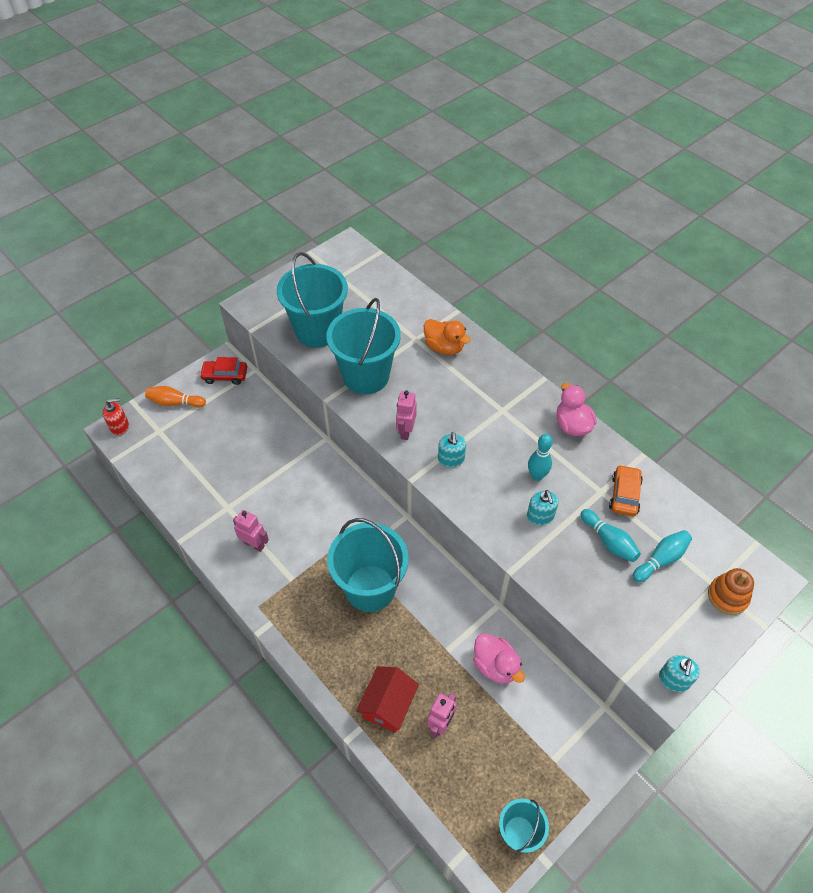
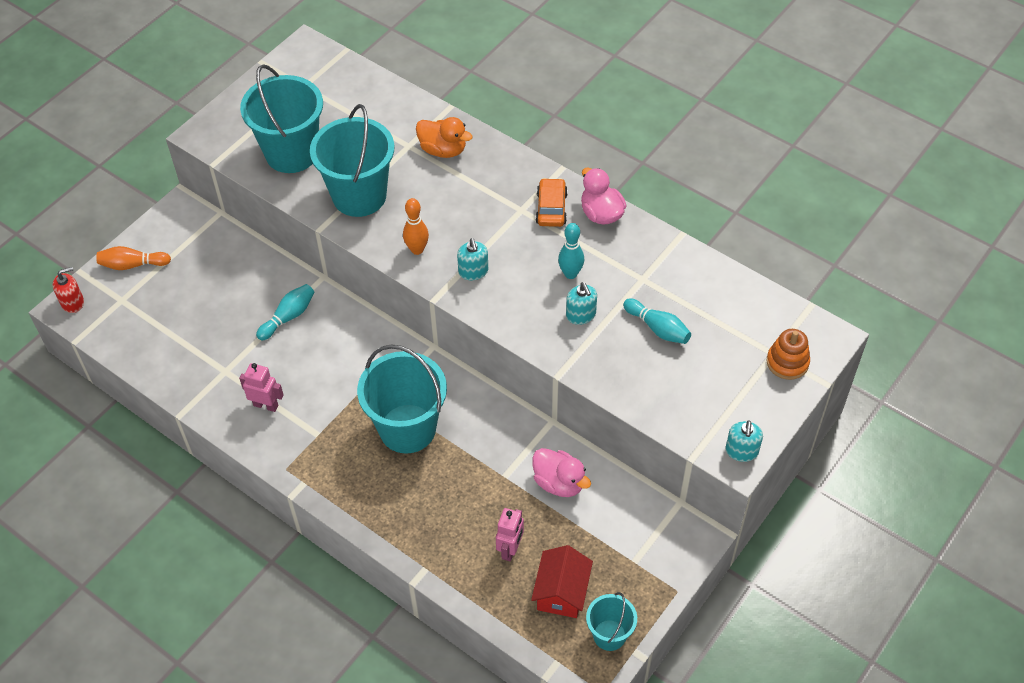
camera: 10 degrees left, 0 degrees up
(225, 376) = (185, 224): red car -> none
(388, 705) = (450, 541): red house -> red house (561, 592)
(406, 431) = (417, 249): pink robot -> orange bowling pin
(624, 495) = (668, 278): orange car -> orange car (551, 208)
(661, 560) = (714, 338): turquoise bowling pin -> turquoise bowling pin (288, 317)

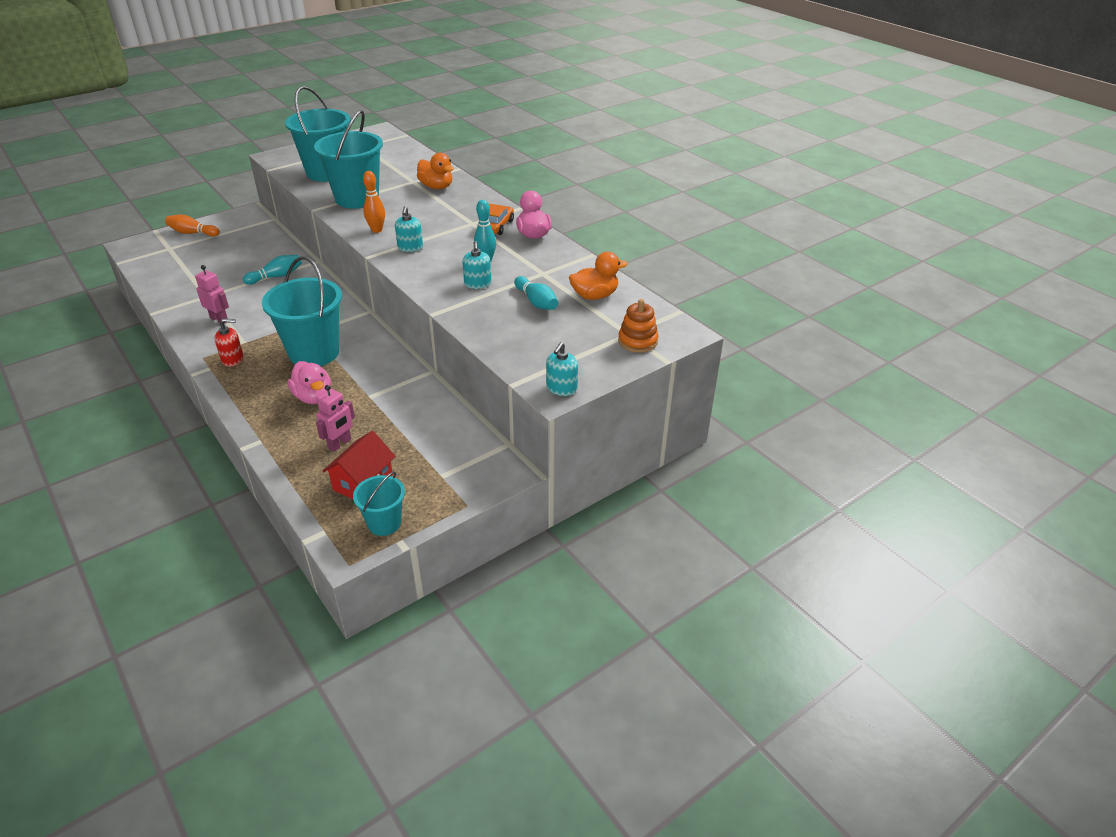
camera: 15 degrees right, 15 degrees down
(72, 302) = (135, 244): red soap dispenser -> red soap dispenser (233, 359)
(559, 483) = (412, 409): pink duck -> pink duck (313, 397)
(714, 302) = (594, 296): none -> orange duck

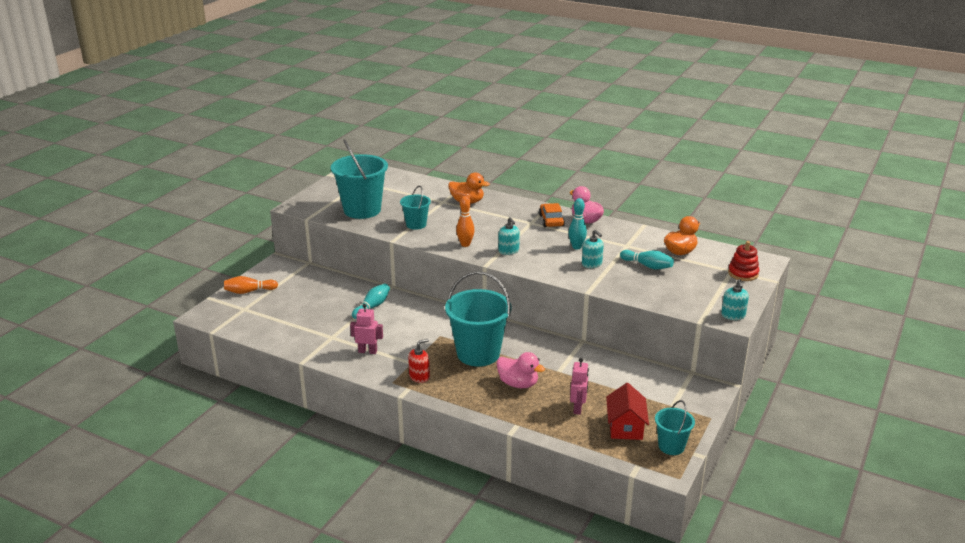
camera: 25 degrees left, 10 degrees down
(357, 198) = (416, 224): turquoise bucket -> turquoise bucket, size x0.53
(637, 341) = (743, 273): orange stacking toy -> red stacking toy

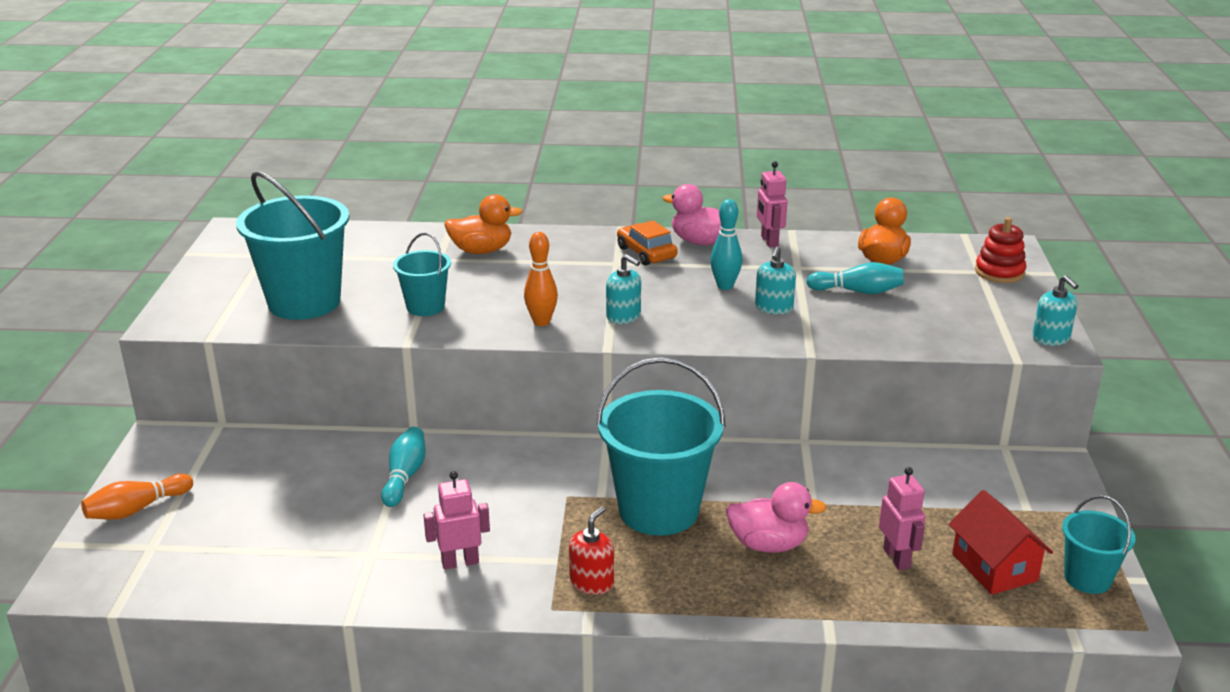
camera: 25 degrees left, 0 degrees up
(592, 264) = (774, 308): turquoise soap dispenser -> turquoise soap dispenser turned 75 degrees clockwise
(625, 228) = (769, 241): none -> pink robot

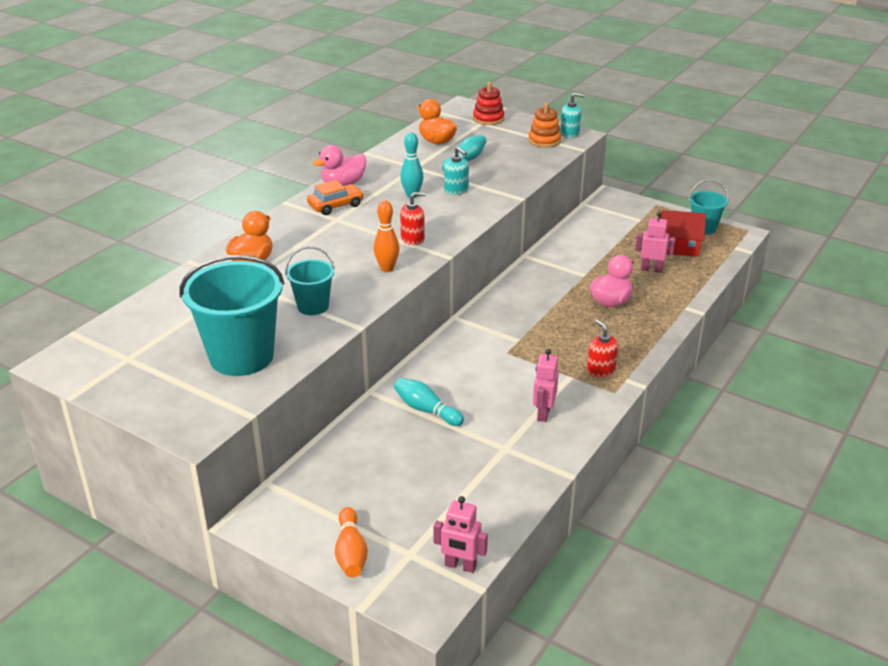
camera: 60 degrees left, 5 degrees up
(623, 316) = (412, 239): turquoise soap dispenser -> red soap dispenser
(646, 253) = (335, 205): orange car -> orange car turned 150 degrees clockwise
(658, 510) = (550, 325): turquoise bucket -> none
(769, 241) = (371, 164): pink robot -> pink robot (460, 566)
(998, 326) = (544, 141): none -> orange stacking toy

